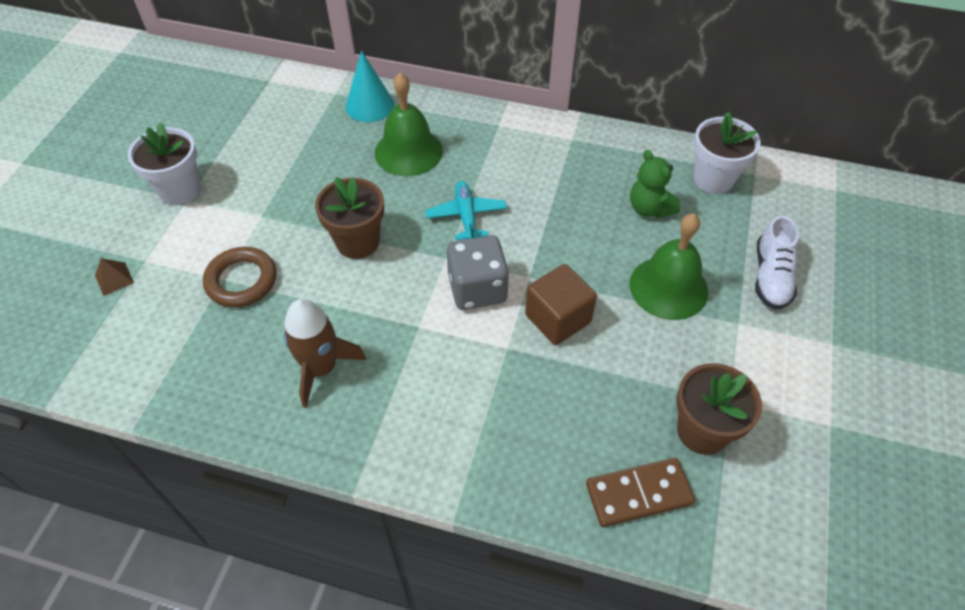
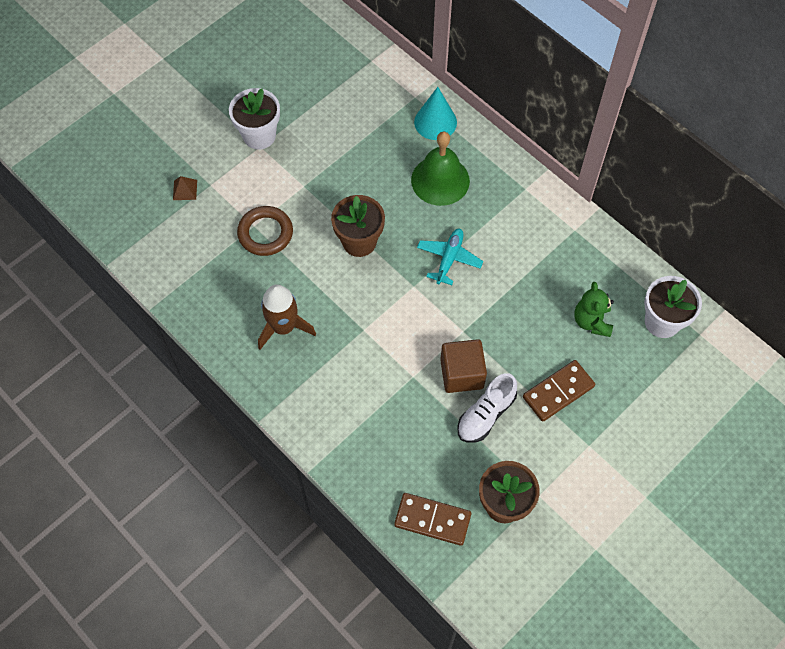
camera: 30 degrees right, 10 degrees up
(477, 289) = (420, 322): grey dice -> none
(668, 287) = (558, 392): green bell -> brown domino
(771, 277) = (642, 424): white shoe -> white shoe (486, 414)

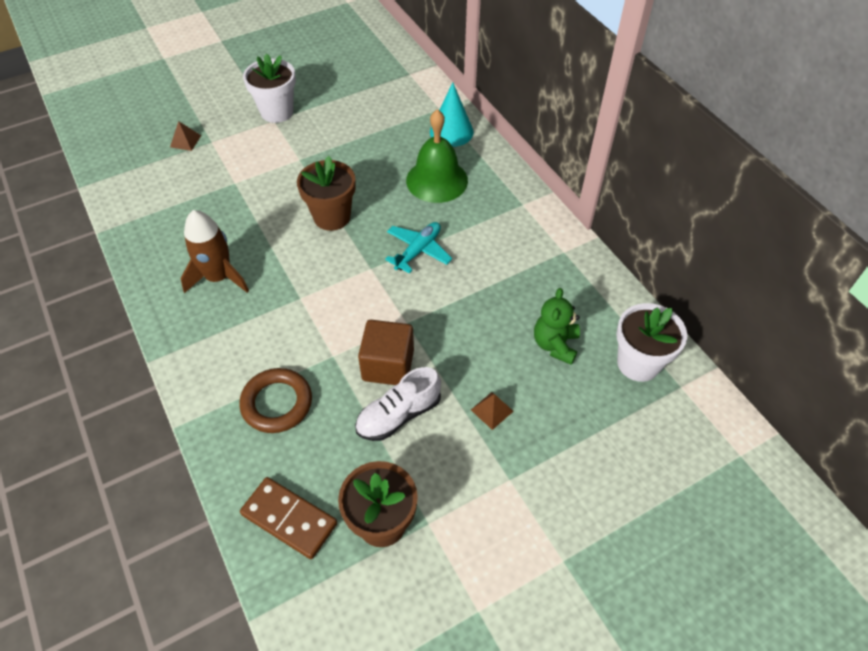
camera: 15 degrees right, 10 degrees down
(265, 233) = (242, 191): brown ring -> brown ring (277, 403)
(558, 392) = (492, 410): brown domino -> brown pyramid

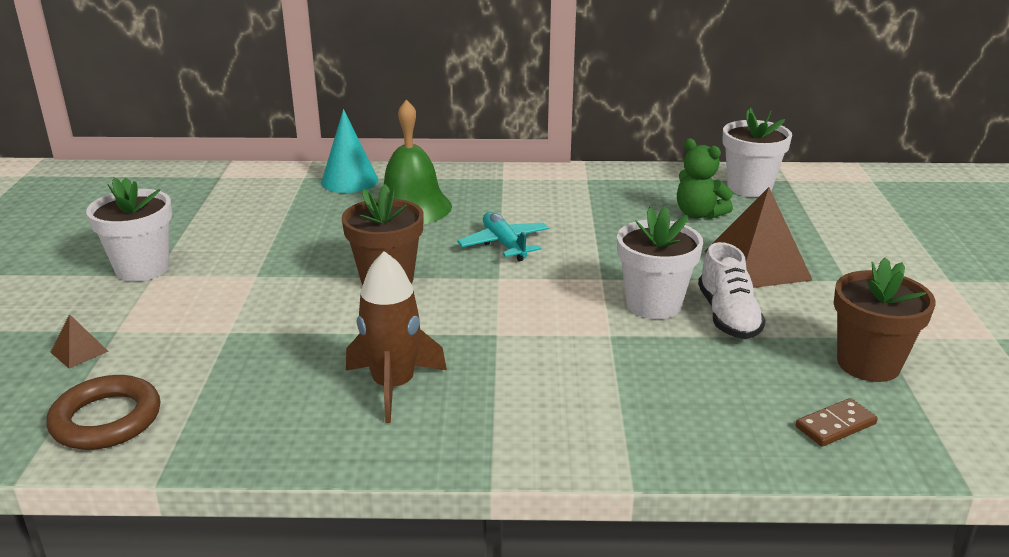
camera: 60 degrees left, 25 degrees down
(277, 403) = (653, 392): brown ring -> brown ring (106, 419)
(289, 519) = (835, 425): brown domino -> brown domino, size x0.62
(388, 365) = (653, 304): brown cube -> white flower pot
(492, 410) = (757, 265): brown pyramid -> brown pyramid, size x2.25

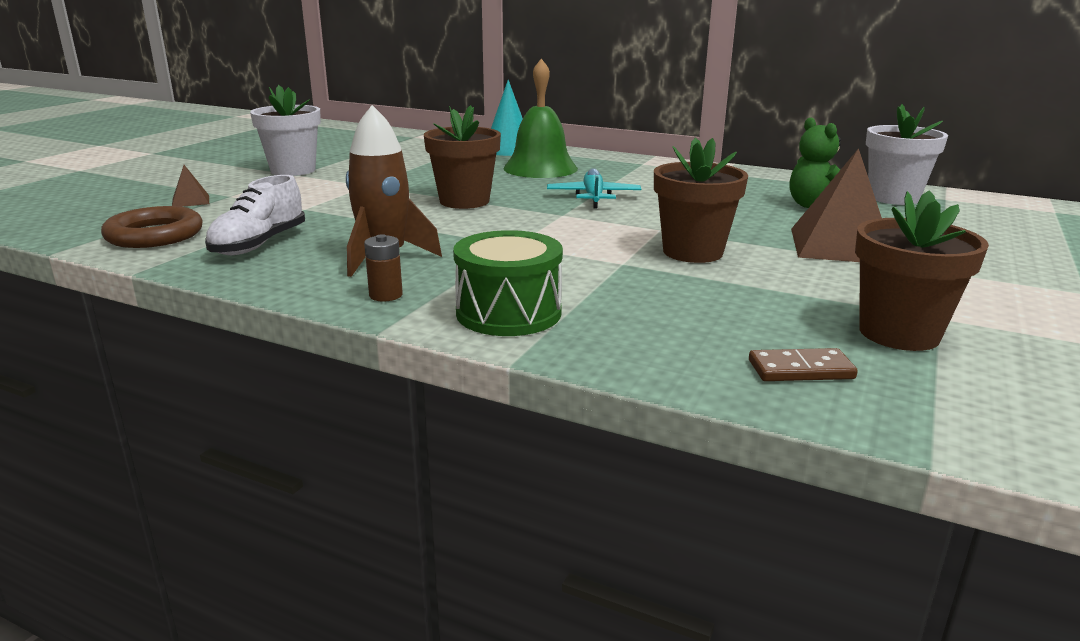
camera: 25 degrees right, 5 degrees down
(449, 438) = (386, 295): none -> brown battery
(576, 428) = (508, 313): none -> green drum
(653, 304) = (692, 252): white flower pot -> brown flower pot
(728, 316) = (765, 272): white shoe -> white shoe (259, 244)

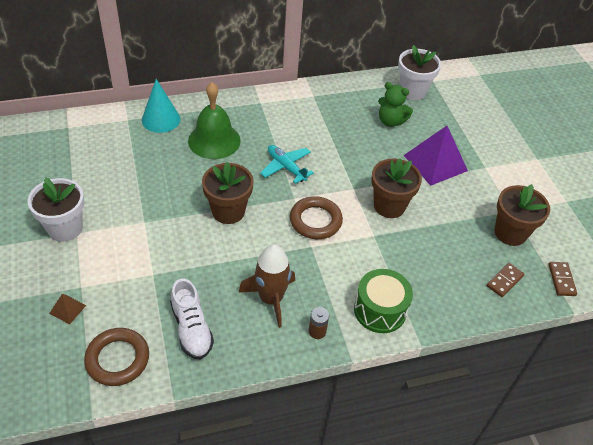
camera: 45 degrees left, 25 degrees up
(558, 232) = (315, 221): none -> brown ring
(841, 245) = (435, 163): brown pyramid -> purple pyramid
(955, 416) = (561, 280): none -> brown domino

